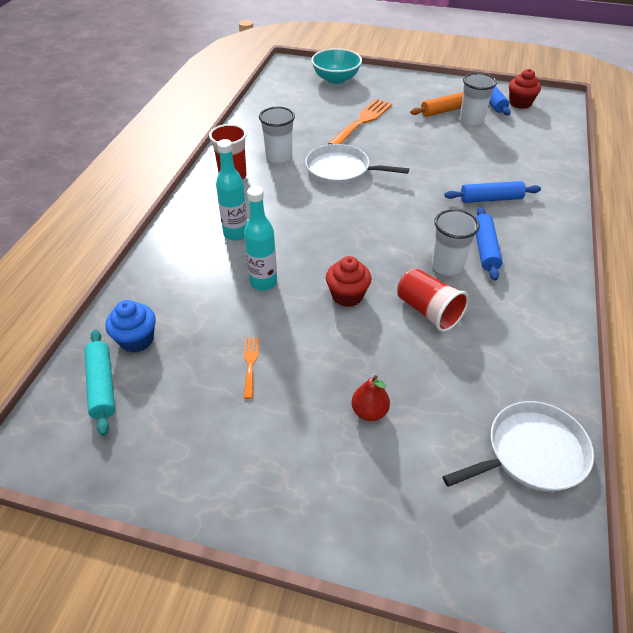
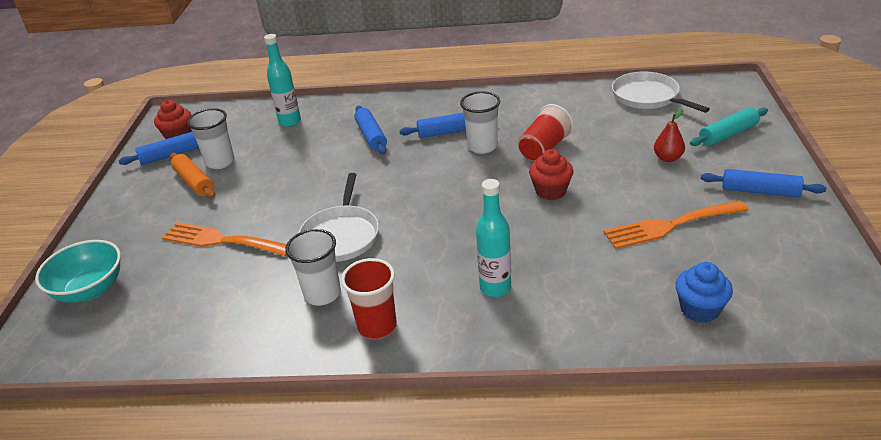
camera: 100 degrees left, 10 degrees down
(102, 386) = (770, 311): turquoise rolling pin -> turquoise rolling pin (728, 134)
(250, 363) = (669, 226): orange fork -> orange fork, size x2.05
(263, 282) = (563, 245): turquoise bottle -> turquoise bottle (290, 122)
(265, 472) = (760, 191): none -> blue rolling pin

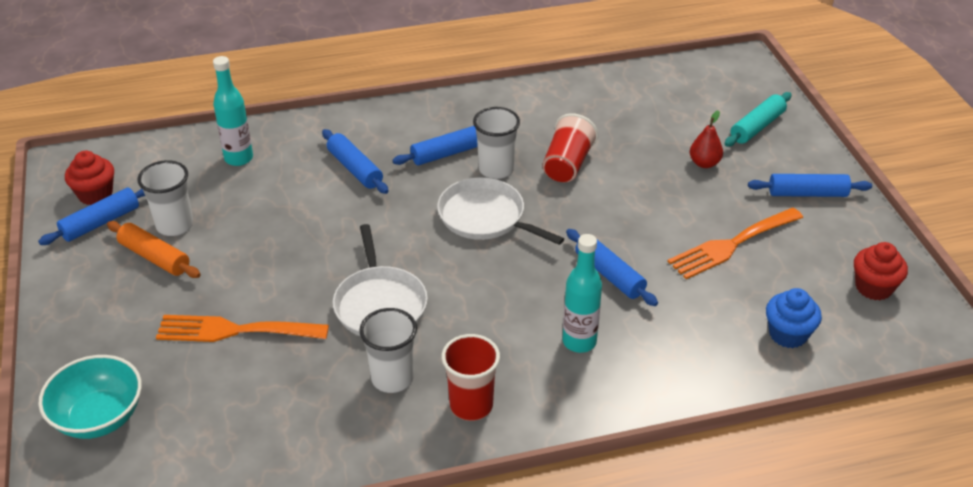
camera: 20 degrees left, 5 degrees up
(545, 236) = (609, 275): none -> blue rolling pin
(550, 191) = (594, 218): red cupcake -> red cupcake (873, 287)
(648, 97) = (658, 85): white pan -> white pan (485, 217)

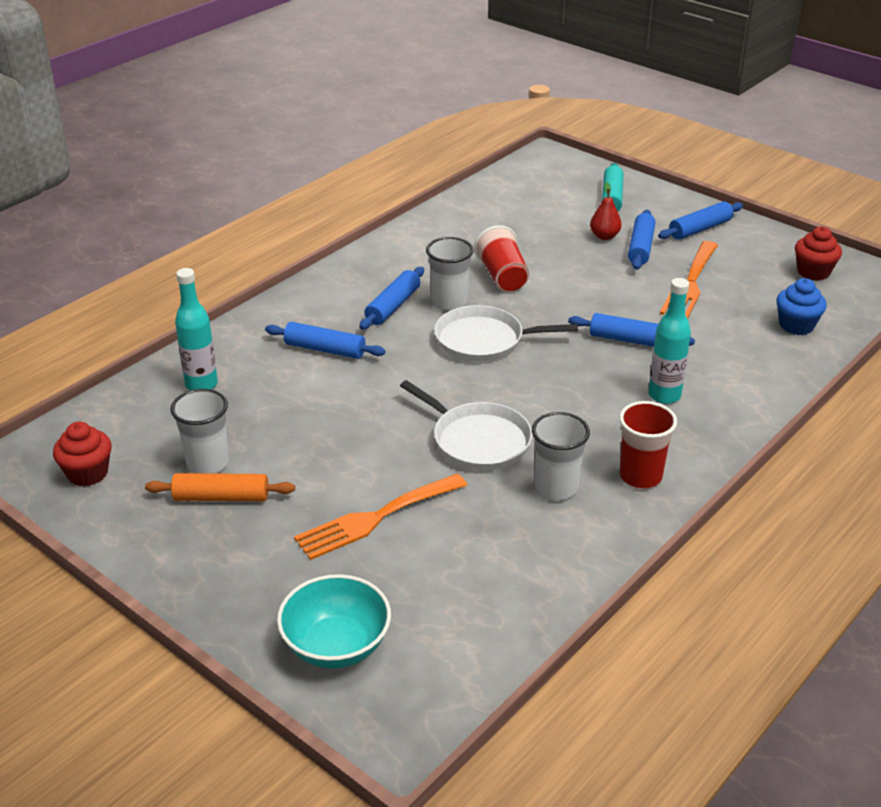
camera: 35 degrees left, 5 degrees down
(100, 222) = (125, 494): blue rolling pin -> blue rolling pin (640, 247)

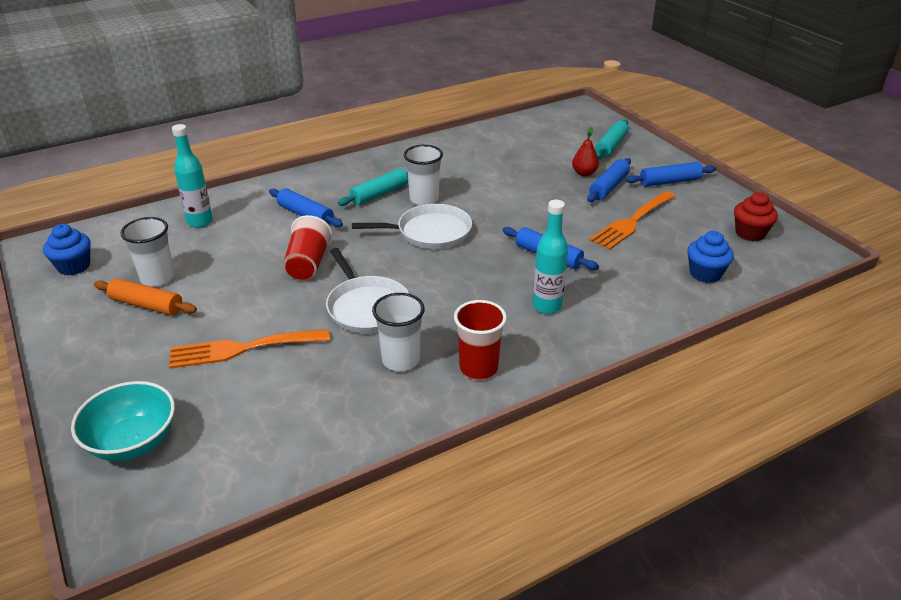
camera: 20 degrees right, 0 degrees up
(87, 473) = (74, 266): red cupcake -> blue cupcake
(393, 306) = (379, 194): blue rolling pin -> turquoise rolling pin
(484, 340) = (430, 232): white pan -> white pan turned 150 degrees clockwise
(502, 277) = (479, 188): red cup -> red cup (308, 264)

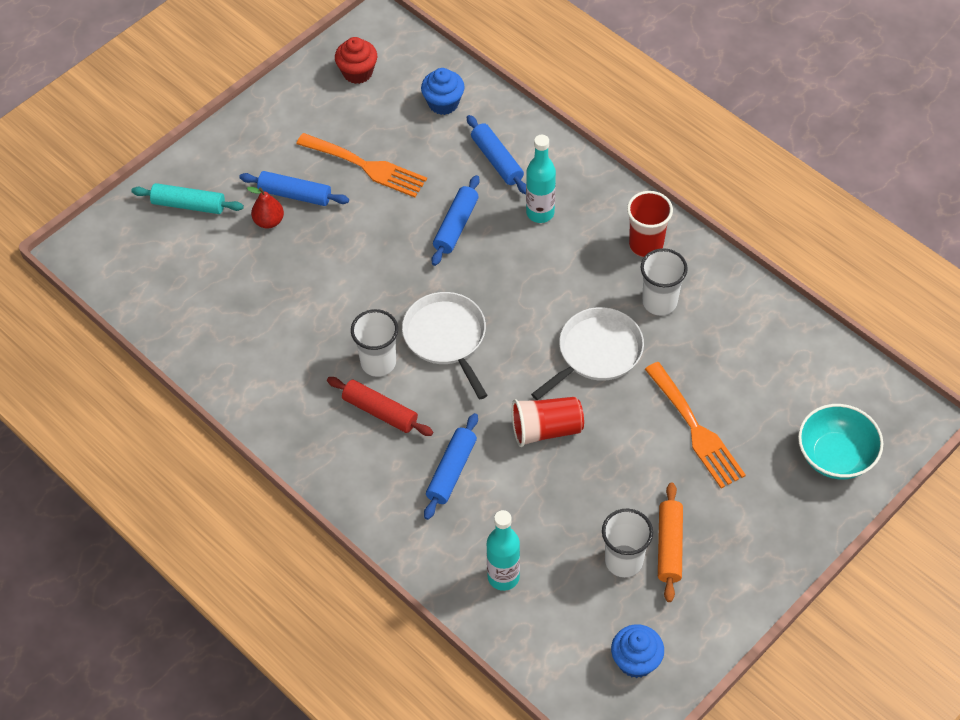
camera: 105 degrees left, 20 degrees up
(379, 194) = (380, 412): turquoise rolling pin -> red rolling pin
(669, 182) = (267, 142): blue rolling pin -> blue rolling pin (497, 160)

